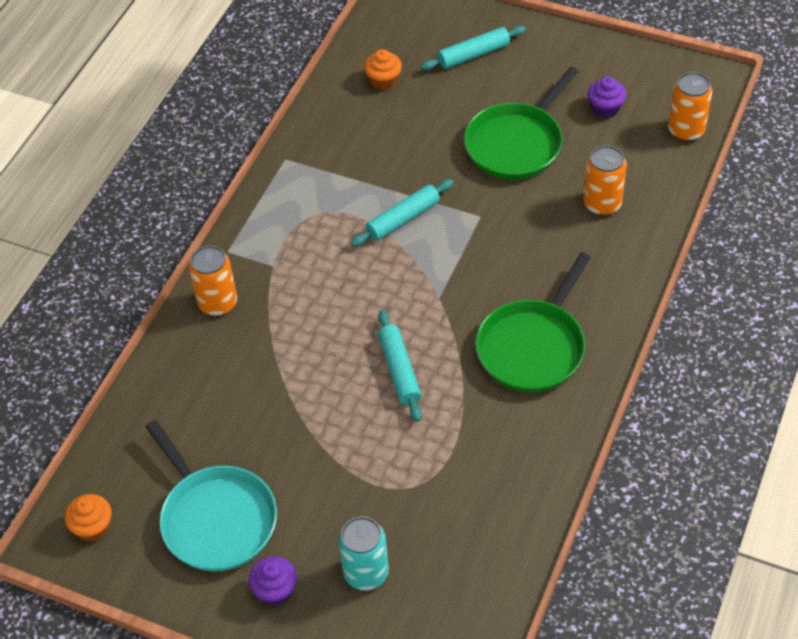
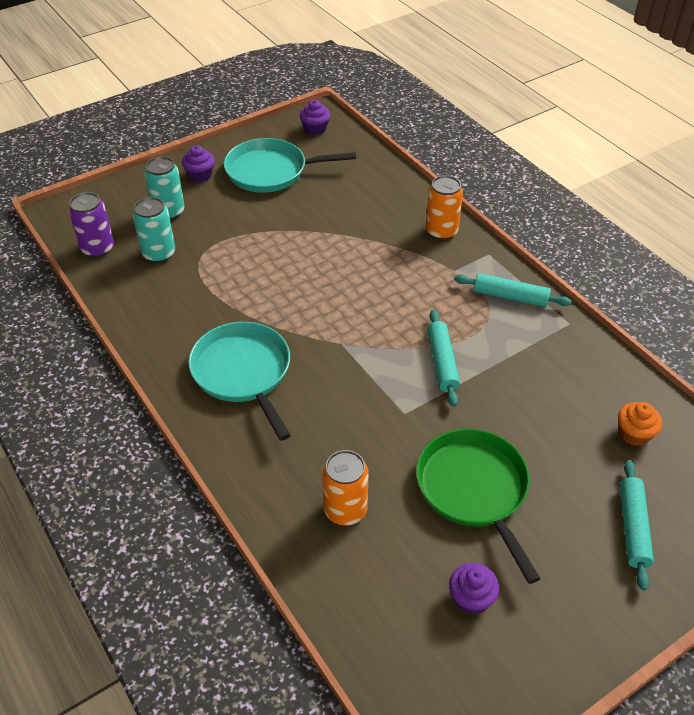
camera: 120 degrees right, 5 degrees down
(93, 527) = (315, 129): orange cupcake -> purple cupcake
(400, 370) = (296, 291): turquoise rolling pin -> turquoise rolling pin (510, 297)
(440, 529) = (159, 253): none -> turquoise can
(479, 597) = (98, 248): none -> purple can
(533, 347) = (243, 373): green pan -> turquoise pan
(686, 130) = (383, 655): orange can -> none

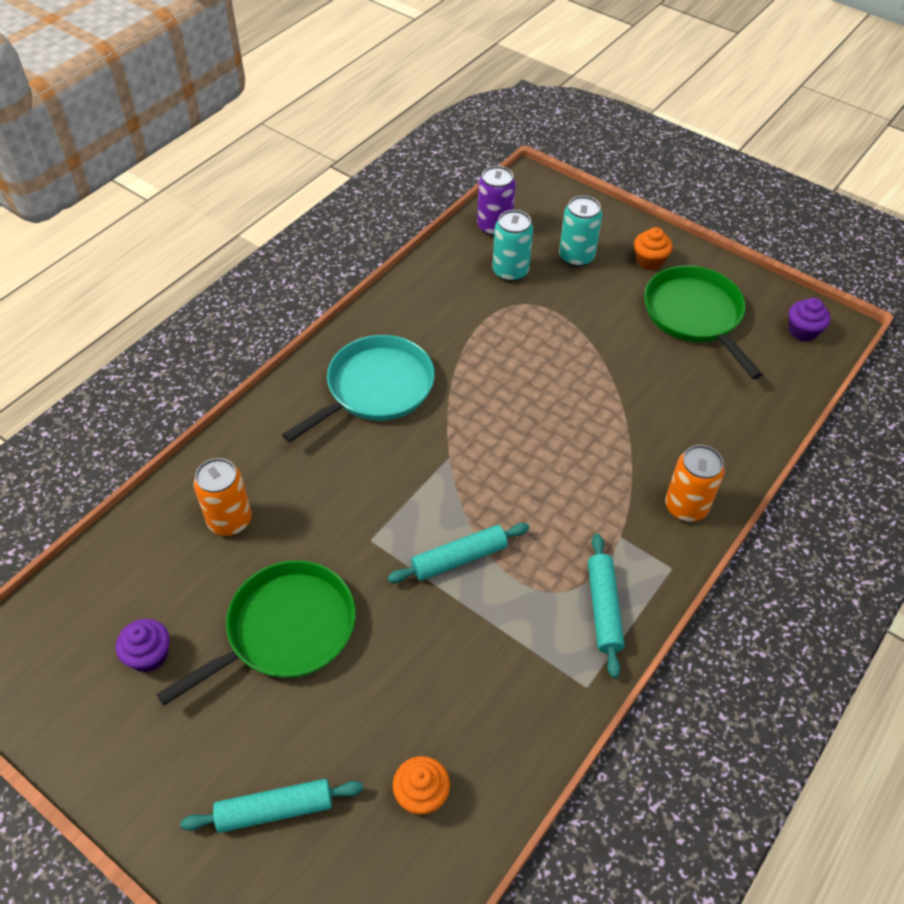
camera: 70 degrees right, 5 degrees up
(200, 175) = (649, 260): purple cupcake -> orange cupcake
(271, 171) = (695, 315): turquoise pan -> green pan

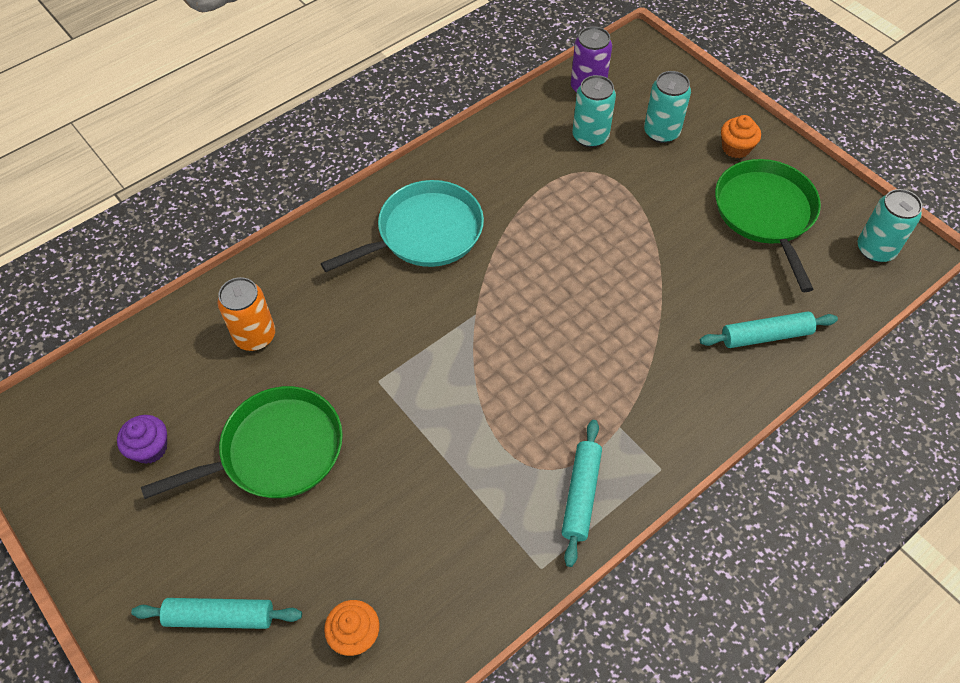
camera: 15 degrees right, 5 degrees up
(459, 558) = (455, 416): turquoise rolling pin -> turquoise rolling pin (765, 335)
(686, 507) = (695, 410): orange can -> none
(802, 331) = (875, 249): purple cupcake -> turquoise can

